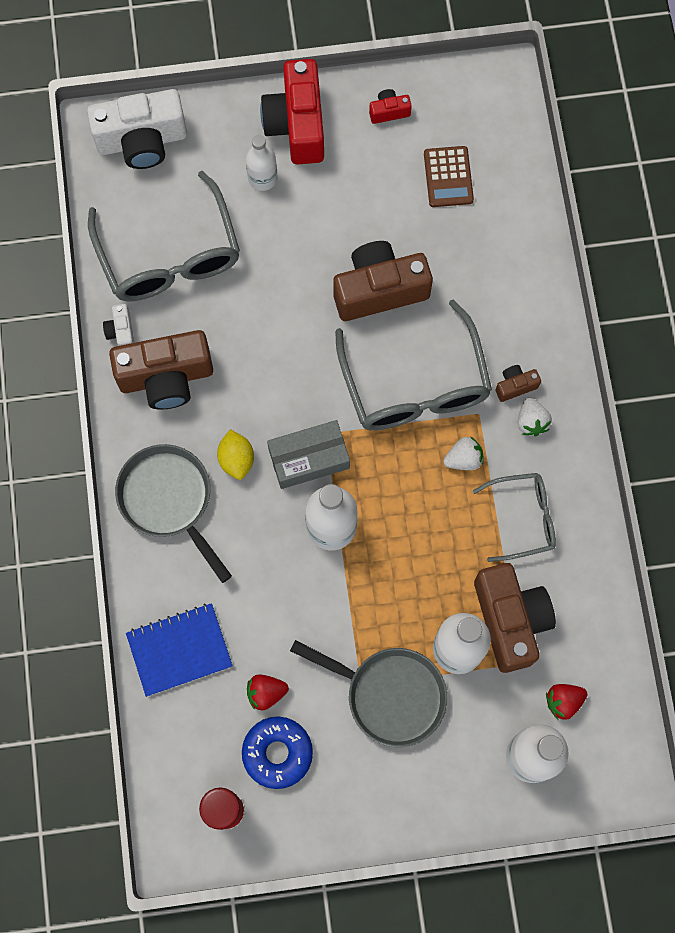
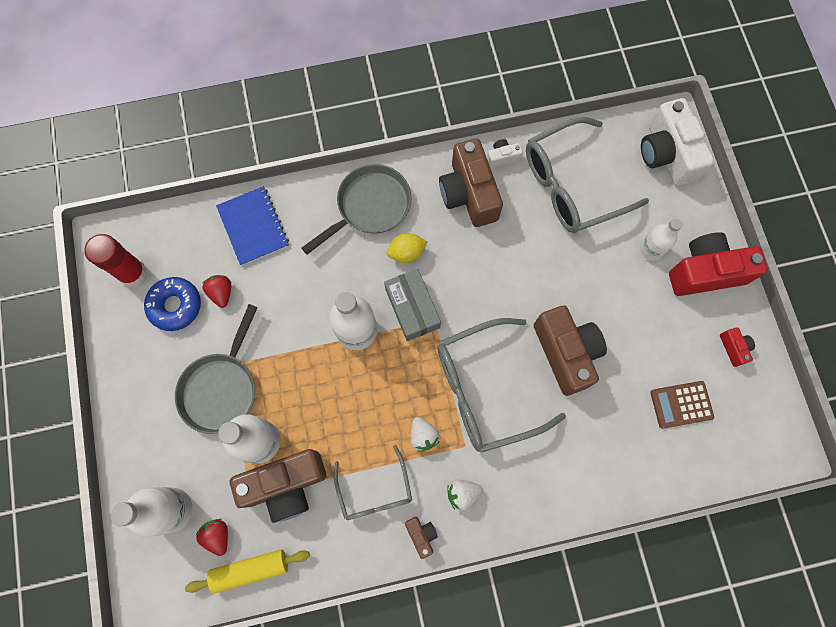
camera: 85 degrees right, 0 degrees up
(515, 386) = (493, 477): brown camera -> brown camera (421, 535)
(602, 664) = (250, 569): none -> yellow rolling pin

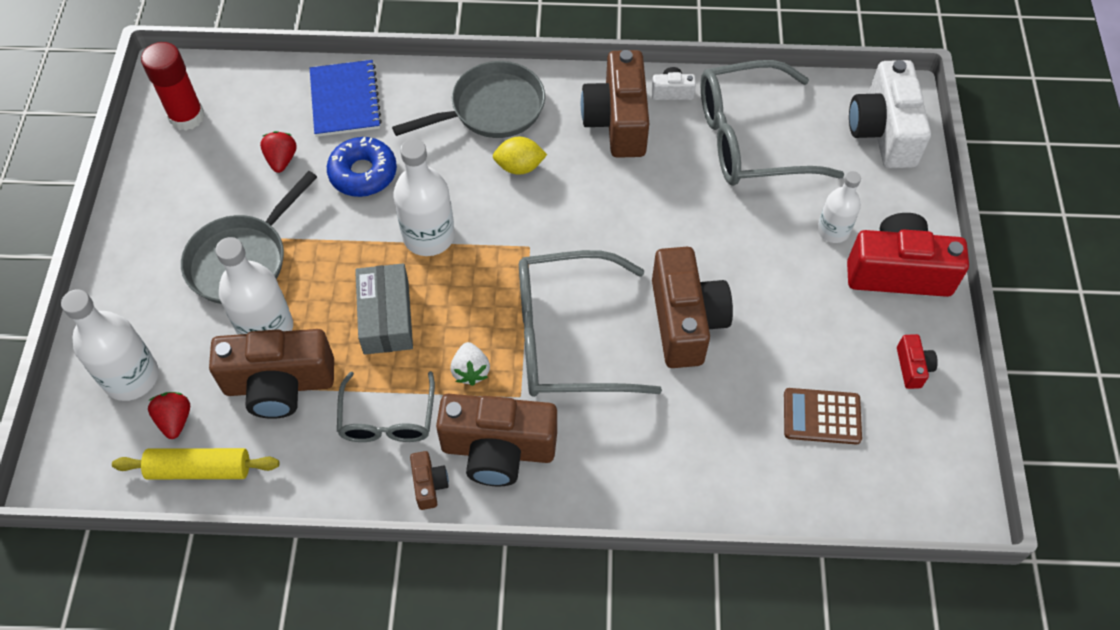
camera: 15 degrees right, 15 degrees down
(175, 306) = (222, 161): blue donut -> blue donut (363, 173)
(412, 308) = (506, 227): grey box -> grey box (386, 317)
(462, 493) = (498, 450): white strawberry -> brown camera

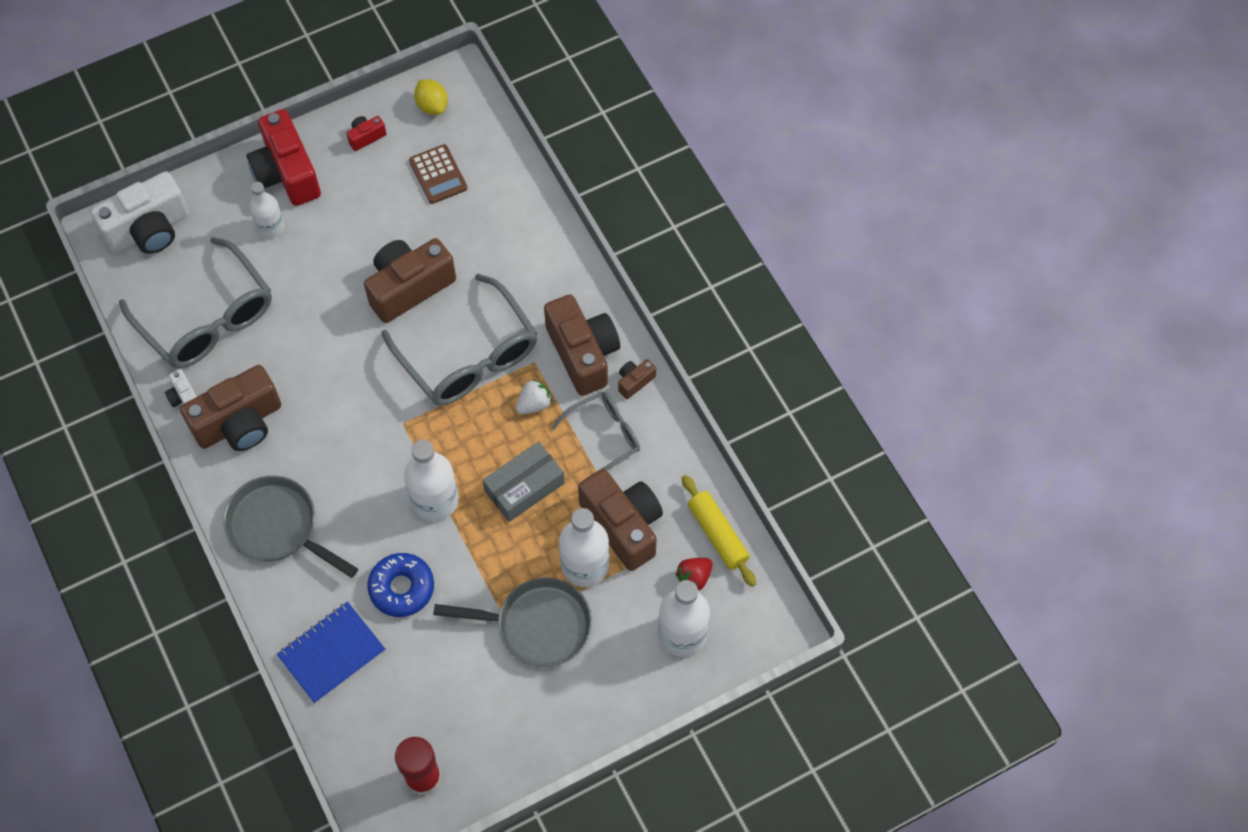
camera: 120 degrees left, 5 degrees up
(281, 160) = (424, 663): red strawberry -> none
(519, 167) = (328, 472): yellow lemon -> yellow lemon (432, 105)

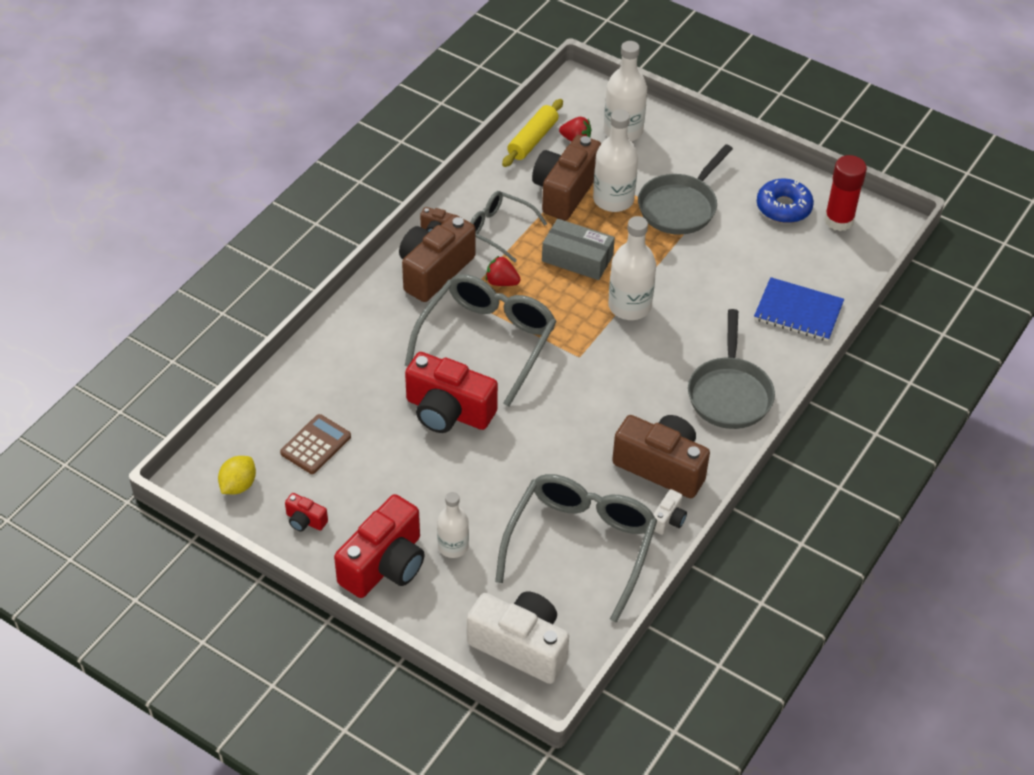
camera: 120 degrees left, 15 degrees down
(402, 588) = (715, 294): blue donut -> blue donut (783, 207)
(409, 287) = (448, 411): brown camera -> red camera
(534, 404) = (501, 282): white strawberry -> red strawberry
(537, 625) = (680, 206): grey pan -> grey pan turned 120 degrees counterclockwise

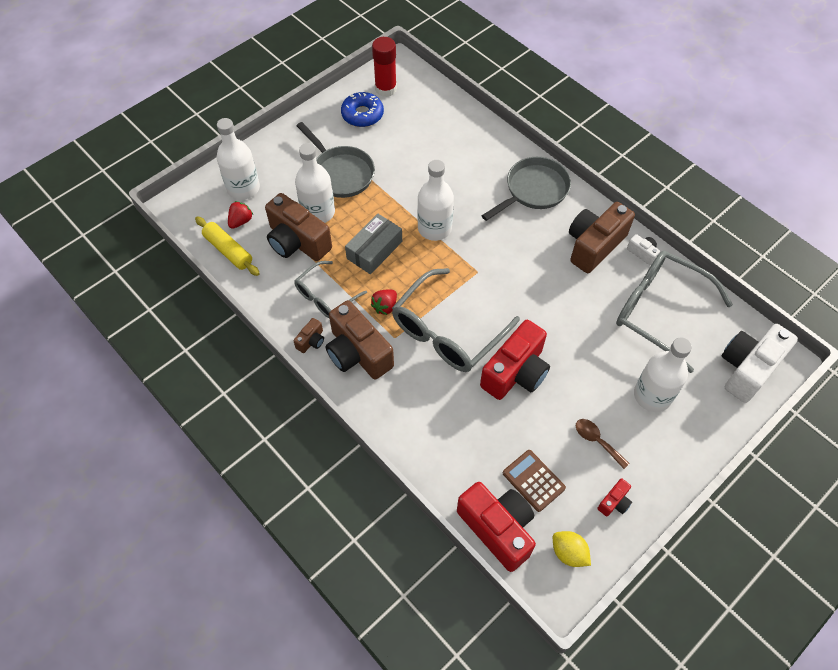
camera: 75 degrees left, 10 degrees up
(378, 497) = (597, 441): none -> brown spoon
(385, 565) = (665, 448): red camera -> red camera (497, 528)
(453, 546) = (652, 395): white bottle -> white bottle, size x1.58
(486, 342) = (448, 331): grey glasses -> grey glasses turned 90 degrees counterclockwise
(729, 393) = (533, 190): grey pan -> grey pan turned 60 degrees counterclockwise
(798, 311) = (466, 133): blue notebook -> none

